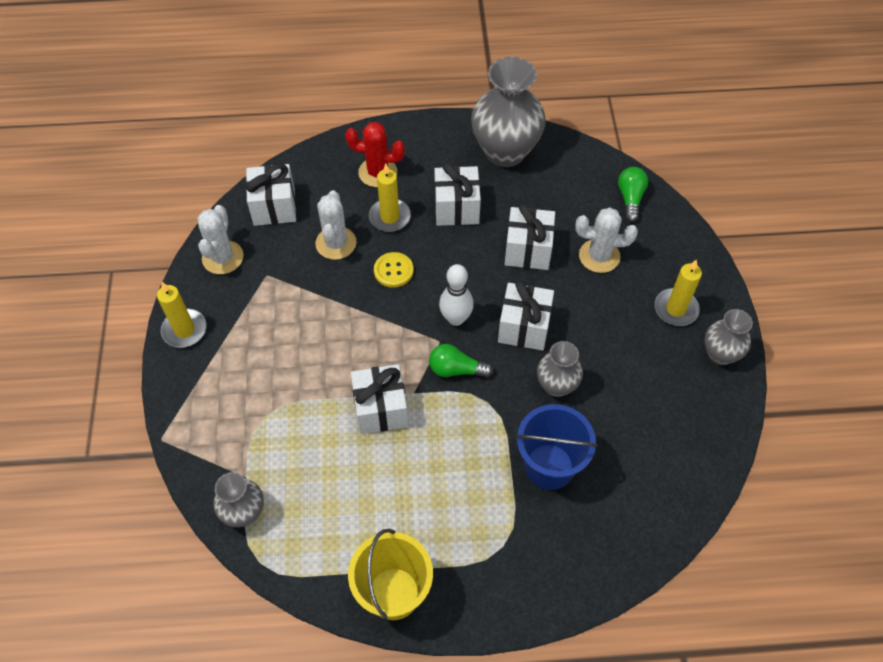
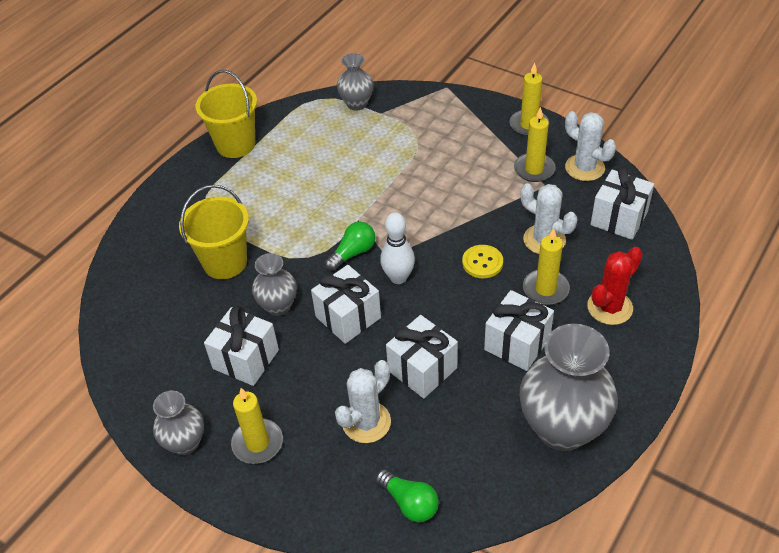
camera: 130 degrees right, 10 degrees down
(250, 293) = (534, 169): none -> yellow candle
(381, 409) = (363, 196): white gift -> white gift (246, 359)
(549, 466) = (225, 262): blue bucket -> yellow bucket

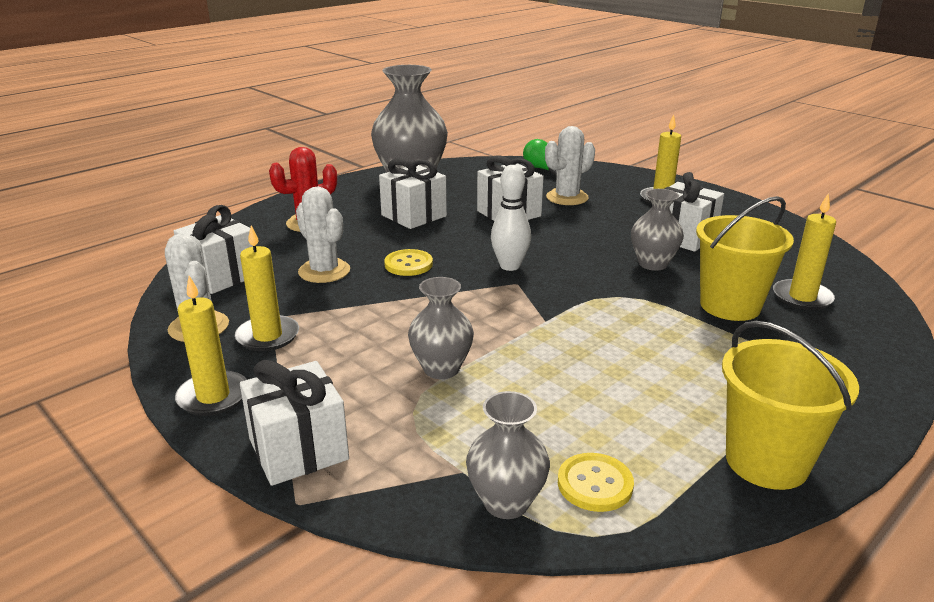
camera: 170 degrees left, 20 degrees down
(185, 443) = (727, 205): grey vase -> grey vase (441, 369)
(318, 118) = (595, 484): none -> yellow button
(348, 317) = (573, 248): white gift -> white gift (298, 449)
(353, 253) = (559, 291): green light bulb -> none
(545, 289) = (358, 240): yellow candle -> yellow candle (802, 297)

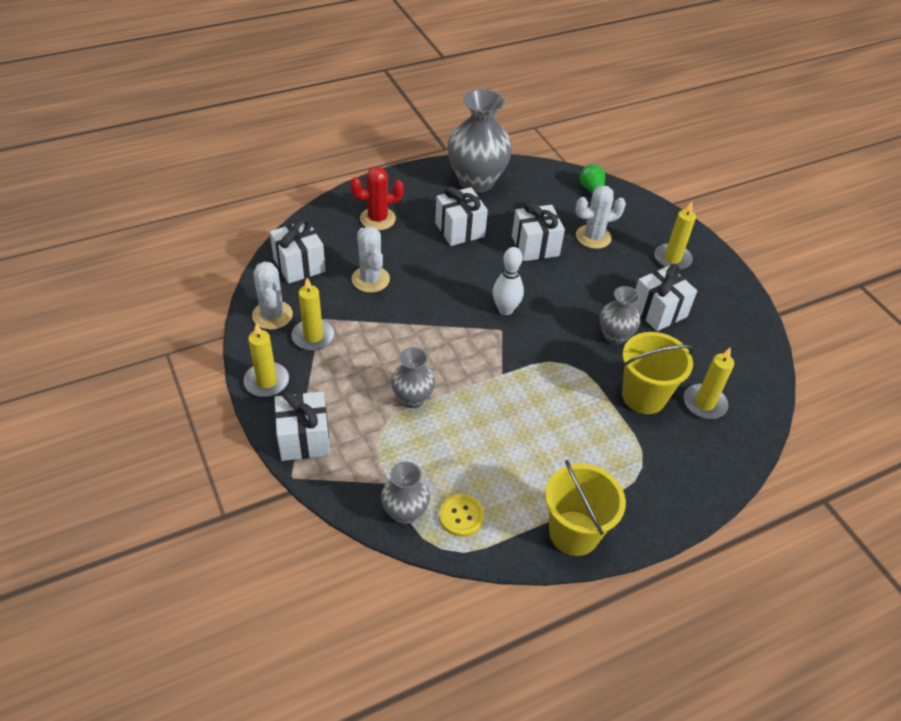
camera: 15 degrees right, 20 degrees up
(408, 264) = (432, 287): yellow button -> none

